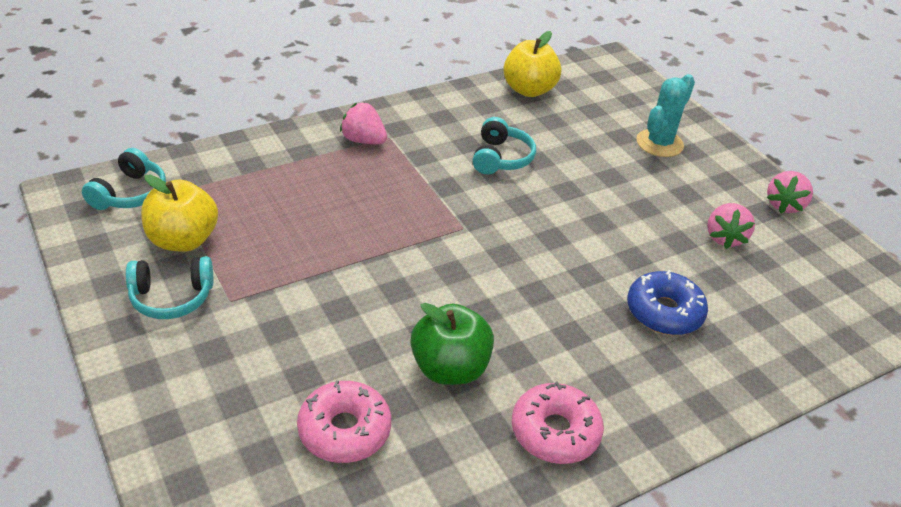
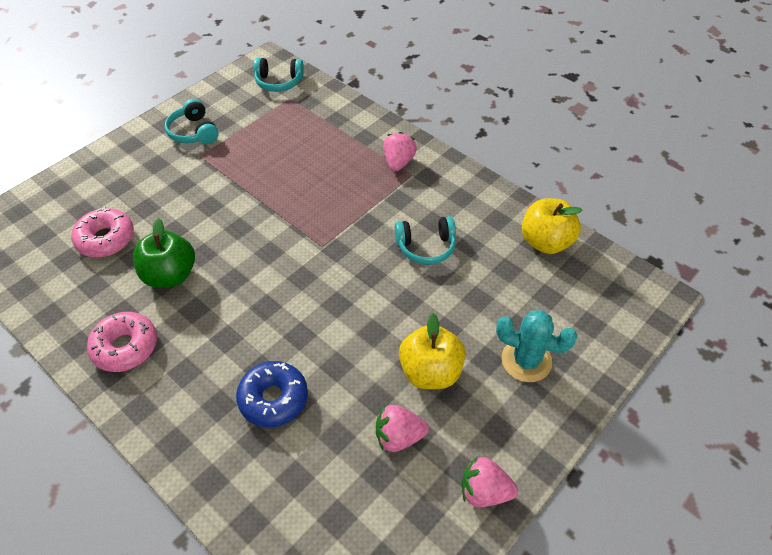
camera: 75 degrees right, 10 degrees up
(183, 240) = (245, 118): yellow apple -> yellow apple (430, 372)

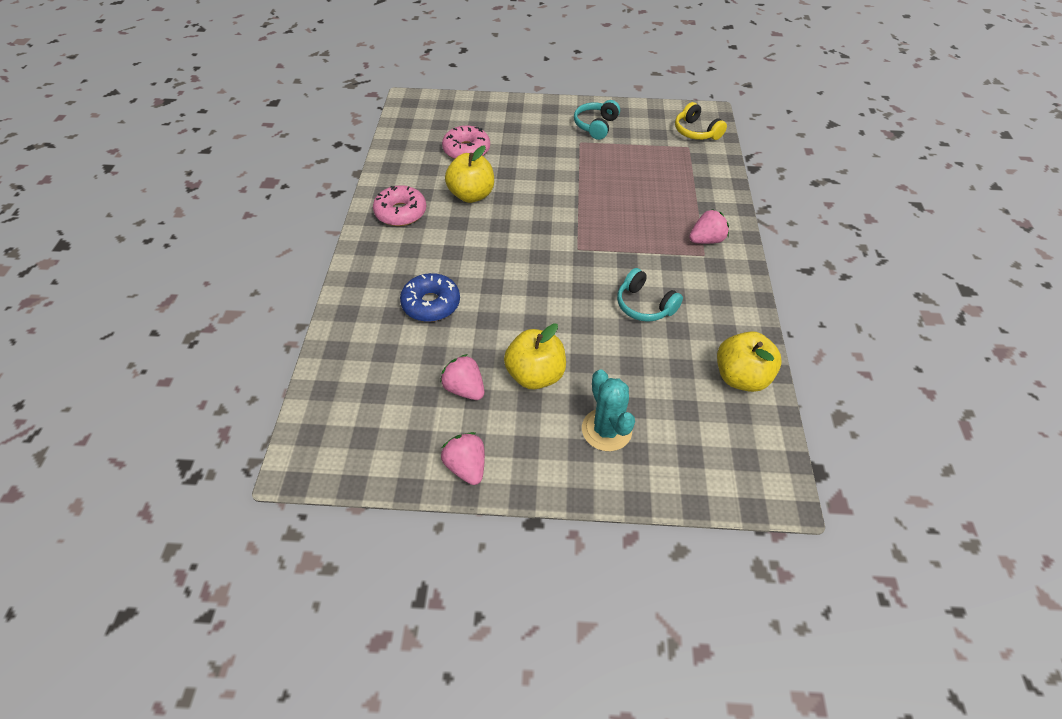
camera: 50 degrees right, 0 degrees up
(170, 275) = (471, 195): green apple -> yellow apple
(279, 82) = (696, 132): turquoise headphones -> yellow headphones

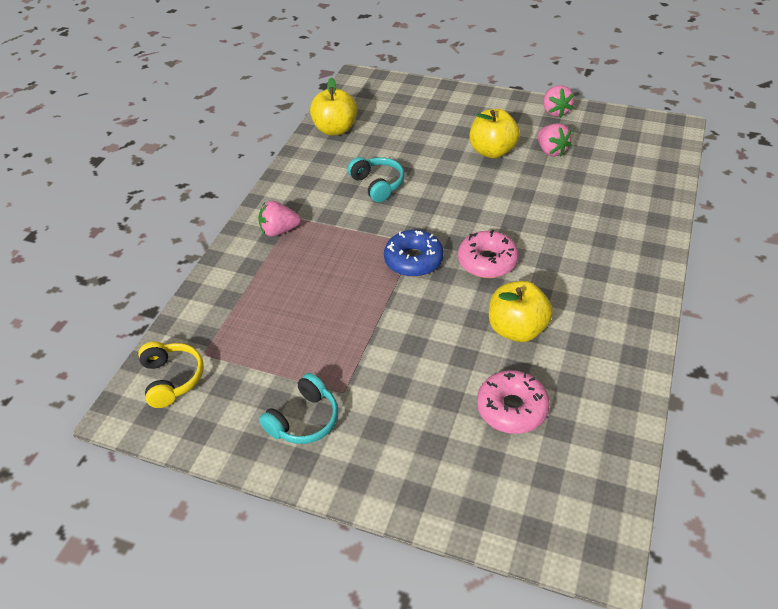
camera: 160 degrees left, 5 degrees down
(401, 212) = (608, 319): pink donut -> pink donut (487, 261)
(431, 304) = (575, 214): blue donut -> blue donut (413, 260)
(606, 430) = (451, 116): turquoise cactus -> none

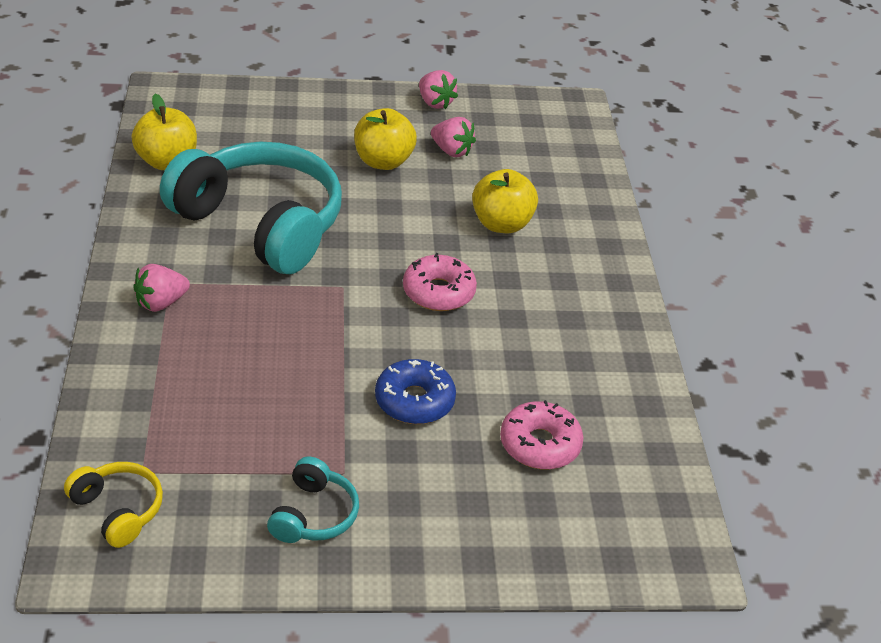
camera: 30 degrees left, 5 degrees down
(378, 185) = (260, 224): turquoise headphones -> turquoise headphones, size x2.30
(413, 260) = (351, 307): blue donut -> blue donut (414, 401)
(517, 329) = (506, 360): yellow apple -> yellow apple (501, 224)

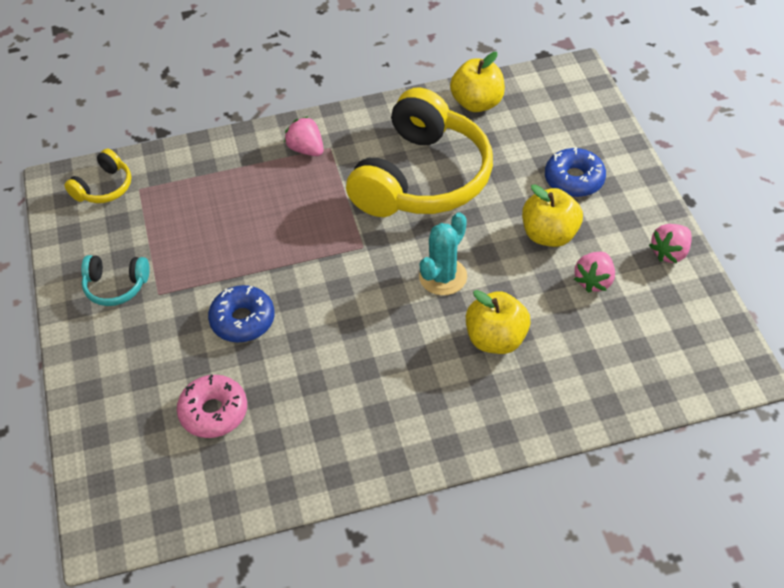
camera: 85 degrees right, 10 degrees up
(260, 224) = (422, 178): turquoise headphones -> yellow headphones
(317, 129) = (574, 179): none -> blue donut
(409, 240) = (443, 277): none -> turquoise cactus
(438, 292) = (379, 310): pink donut -> none

